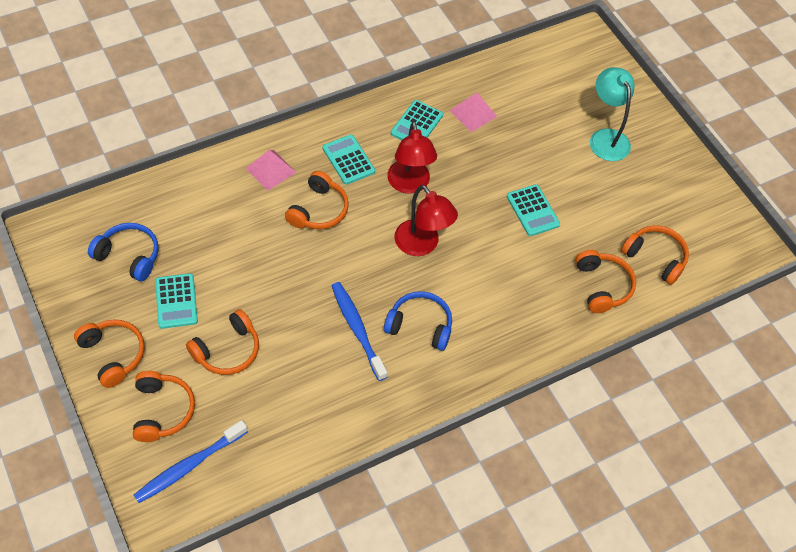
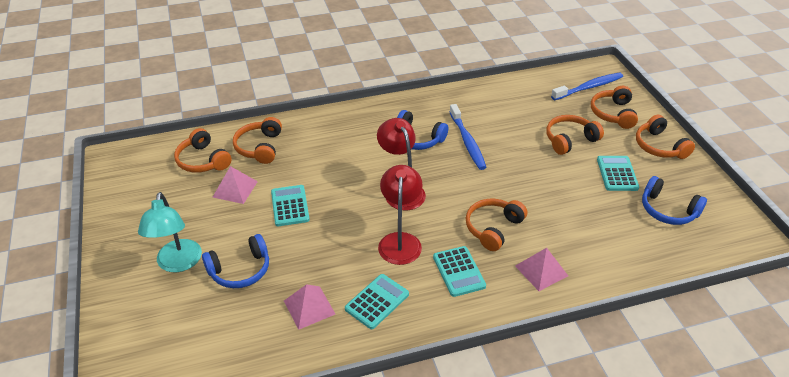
camera: 165 degrees left, 15 degrees down
(547, 138) = (240, 270): none -> blue headphones
(599, 224) = (235, 189): none -> pink pyramid

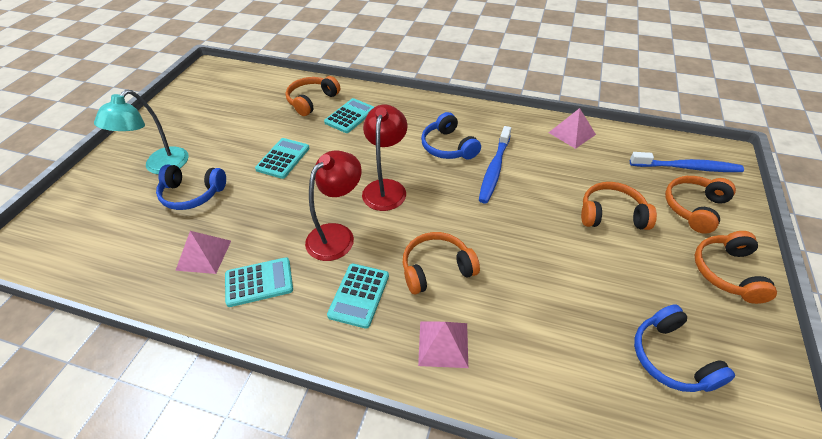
camera: 35 degrees right, 5 degrees up
(202, 161) = (262, 94): orange headphones -> none
(235, 189) = (259, 126): pink pyramid -> pink pyramid (572, 133)
(617, 174) = (638, 279): turquoise calculator -> turquoise calculator (350, 116)

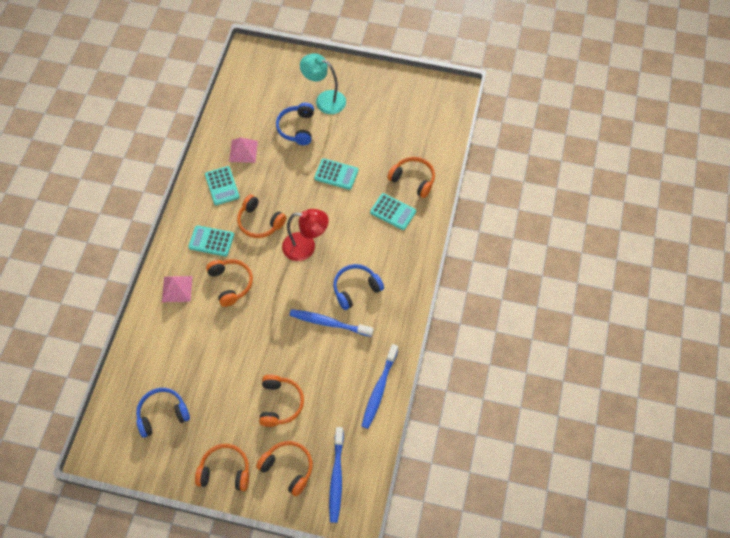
camera: 85 degrees right, 15 degrees up
(337, 235) = (260, 222): red lamp -> orange headphones
(572, 133) = (379, 389): pink pyramid -> blue toothbrush

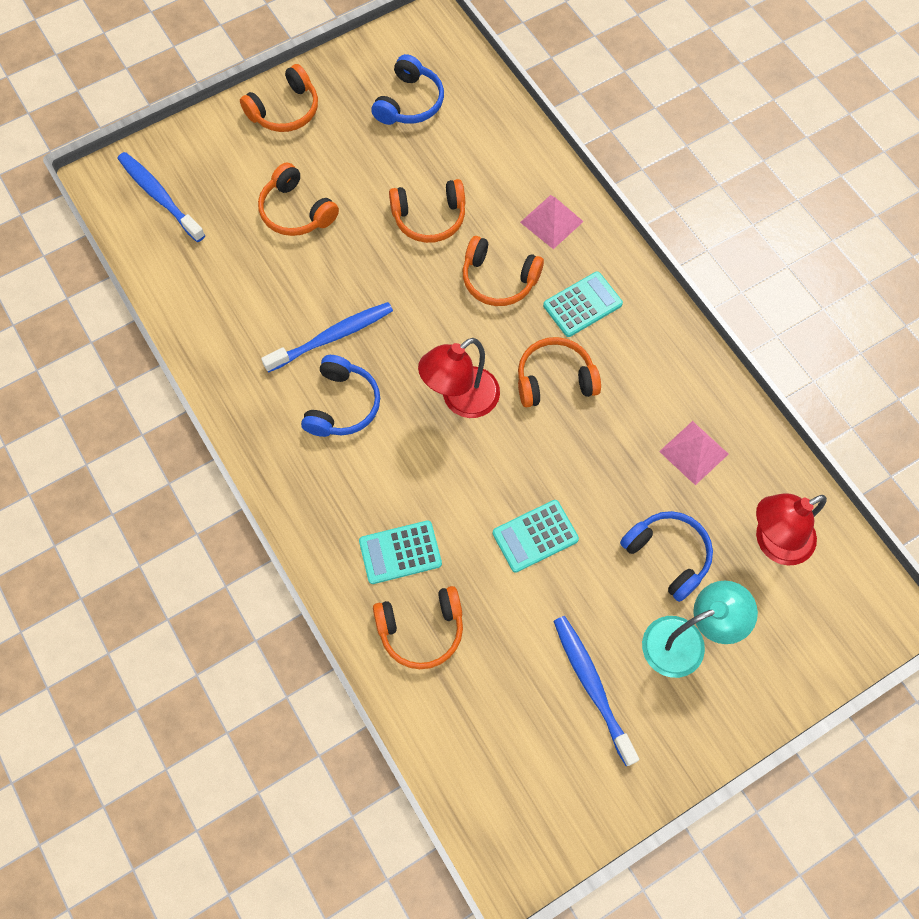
camera: 135 degrees right, 5 degrees up
(222, 186) = (658, 381): turquoise calculator -> none
(256, 101) = (774, 542): none -> red lamp
(288, 468) = (221, 164): orange headphones -> orange headphones (429, 218)
(379, 389) = (196, 317): blue toothbrush -> blue toothbrush (592, 686)

